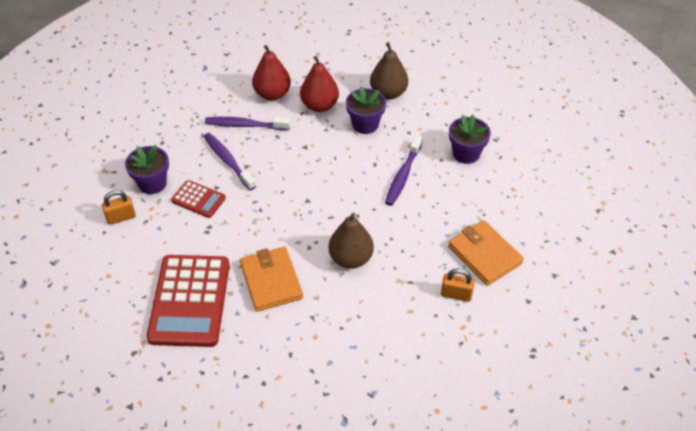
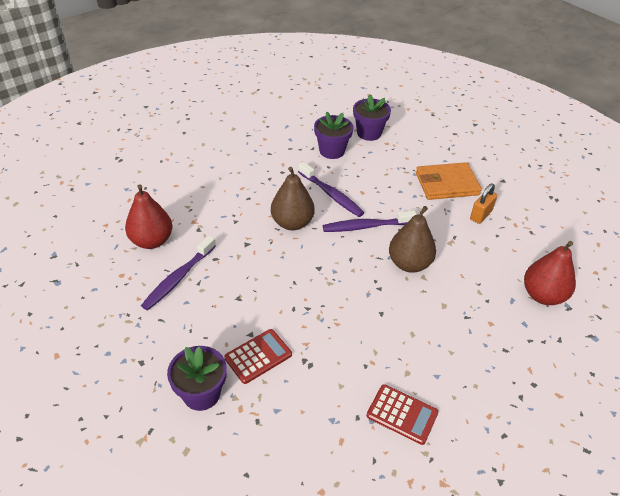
camera: 65 degrees left, 5 degrees down
(121, 217) = (234, 446): orange padlock -> none
(190, 301) = (402, 414): red calculator -> red calculator, size x0.50
(228, 161) = (219, 310): purple toothbrush -> purple toothbrush (366, 226)
(271, 281) = (408, 332): orange wallet -> none
(319, 105) = (199, 213): red pear -> red pear (542, 295)
(365, 124) = (250, 193): purple flower pot -> purple flower pot (369, 133)
(388, 93) = (224, 165): brown pear -> brown pear (292, 223)

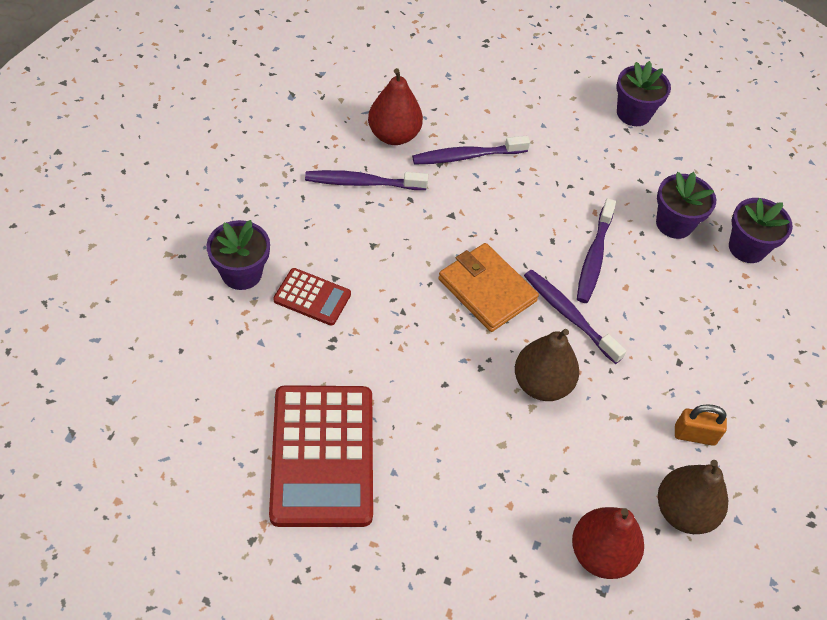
camera: 55 degrees right, 10 degrees up
(204, 213) = (466, 156): none -> purple toothbrush
(239, 126) = (633, 113): none -> purple flower pot
(292, 223) = (515, 241): brown pear -> brown pear (683, 511)
(402, 414) = (322, 456): red calculator -> red calculator, size x2.01
(447, 184) = (723, 374): orange wallet -> orange wallet (487, 290)

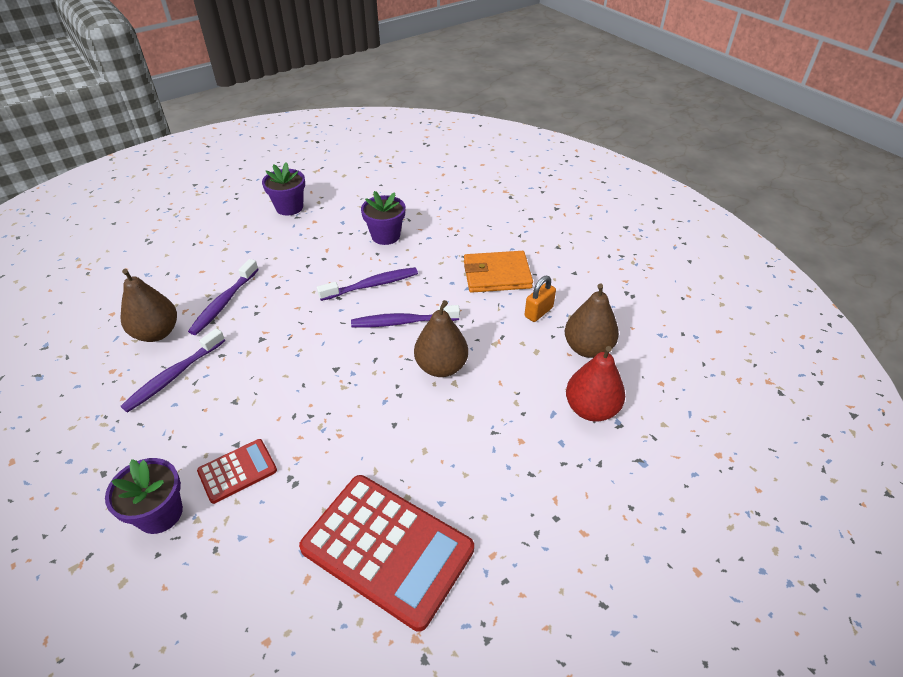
camera: 50 degrees left, 10 degrees down
(394, 135) = (157, 333): red pear -> brown pear
(487, 290) = (341, 354): orange wallet -> orange wallet (497, 275)
(594, 257) = (372, 285): purple toothbrush -> purple toothbrush turned 75 degrees counterclockwise
(747, 248) = (432, 216): purple flower pot -> none

